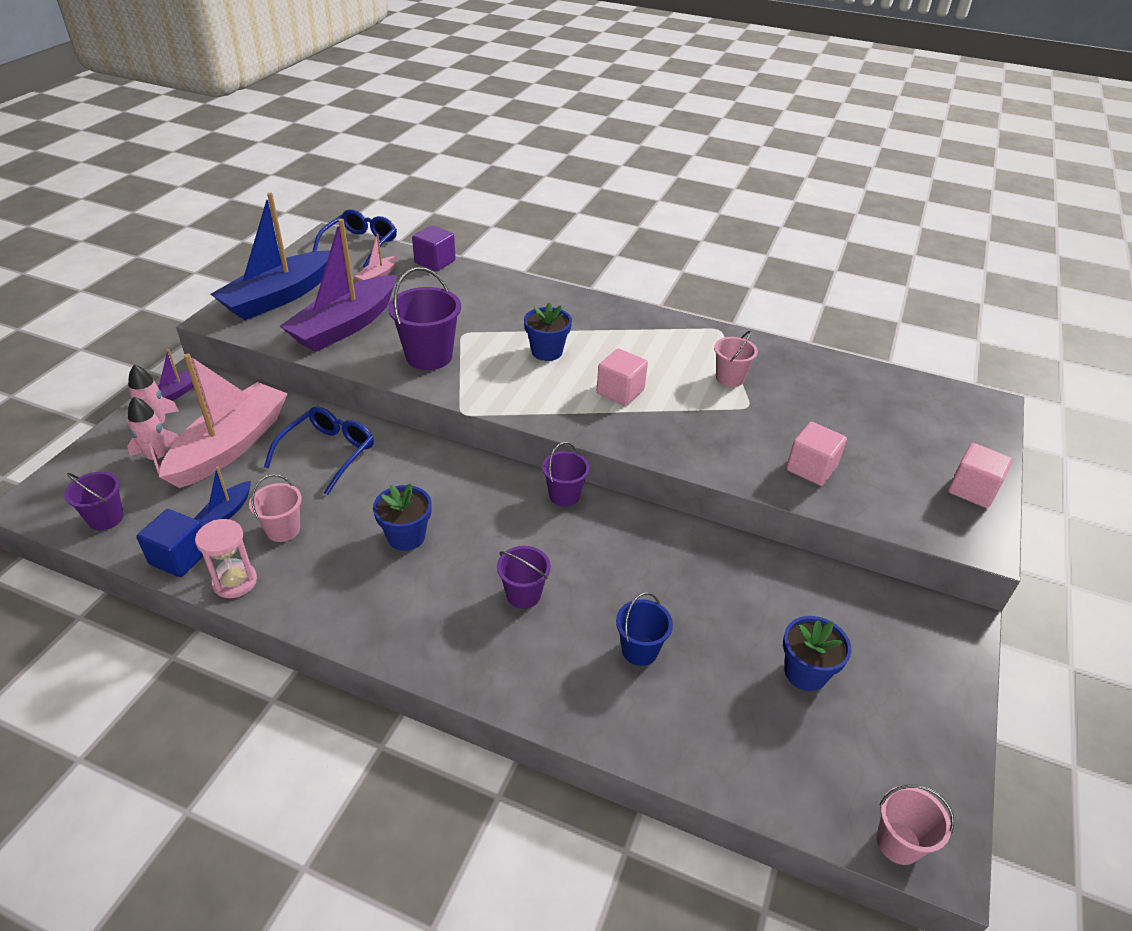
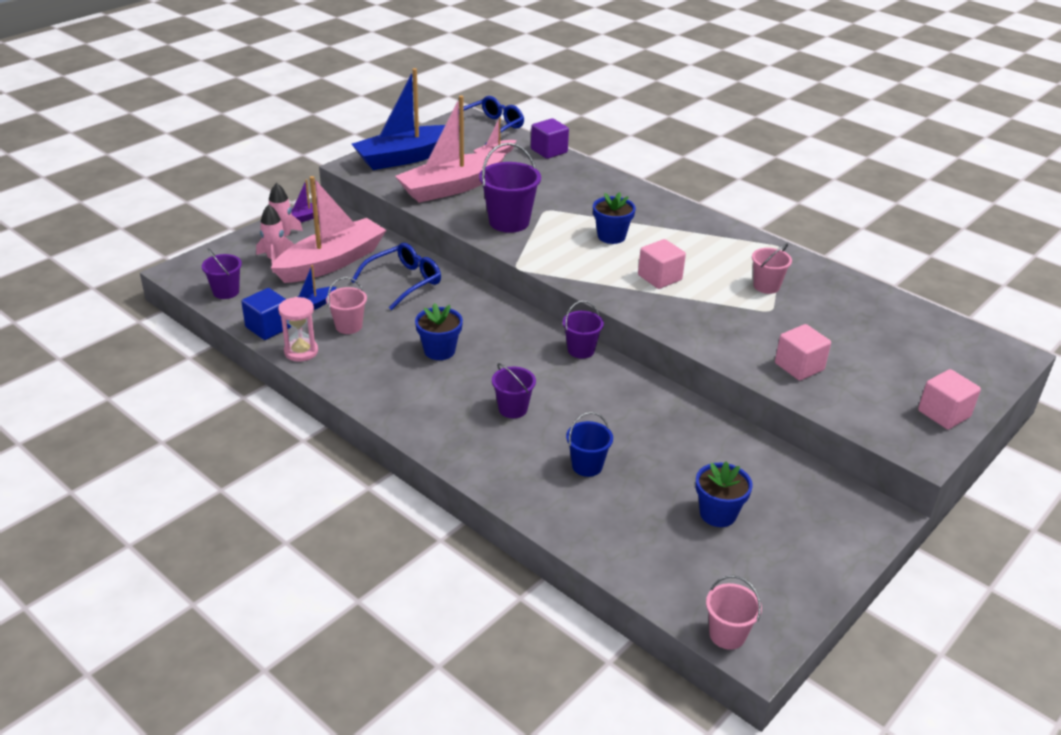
camera: 20 degrees right, 5 degrees down
(345, 326) = (451, 187): purple boat -> pink boat

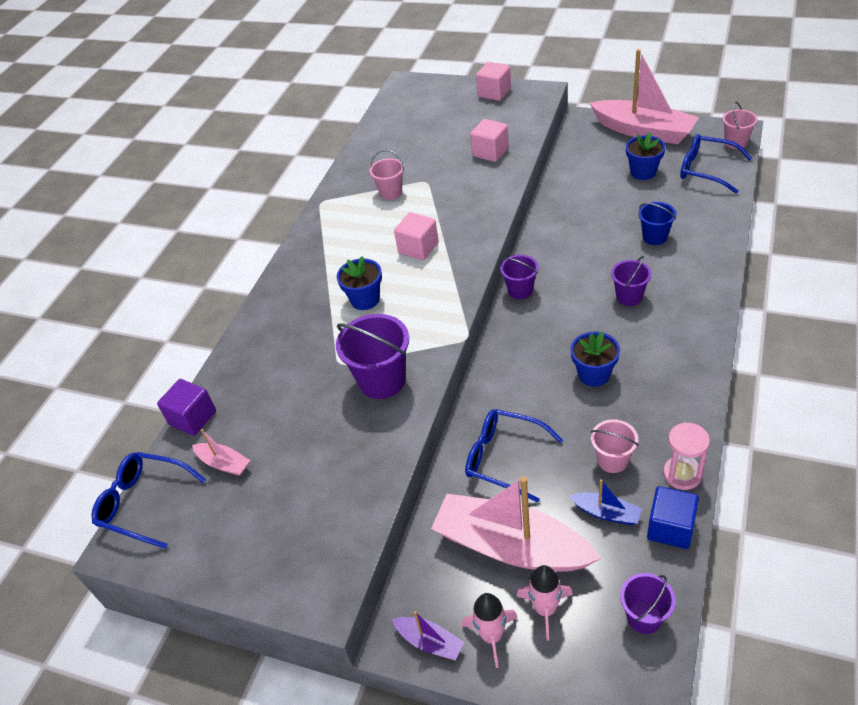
camera: 105 degrees left, 10 degrees up
(406, 157) = (271, 552): blue boat -> none
(451, 187) = (331, 465): pink boat -> pink boat (643, 131)
(682, 571) = (706, 170): none -> blue glasses

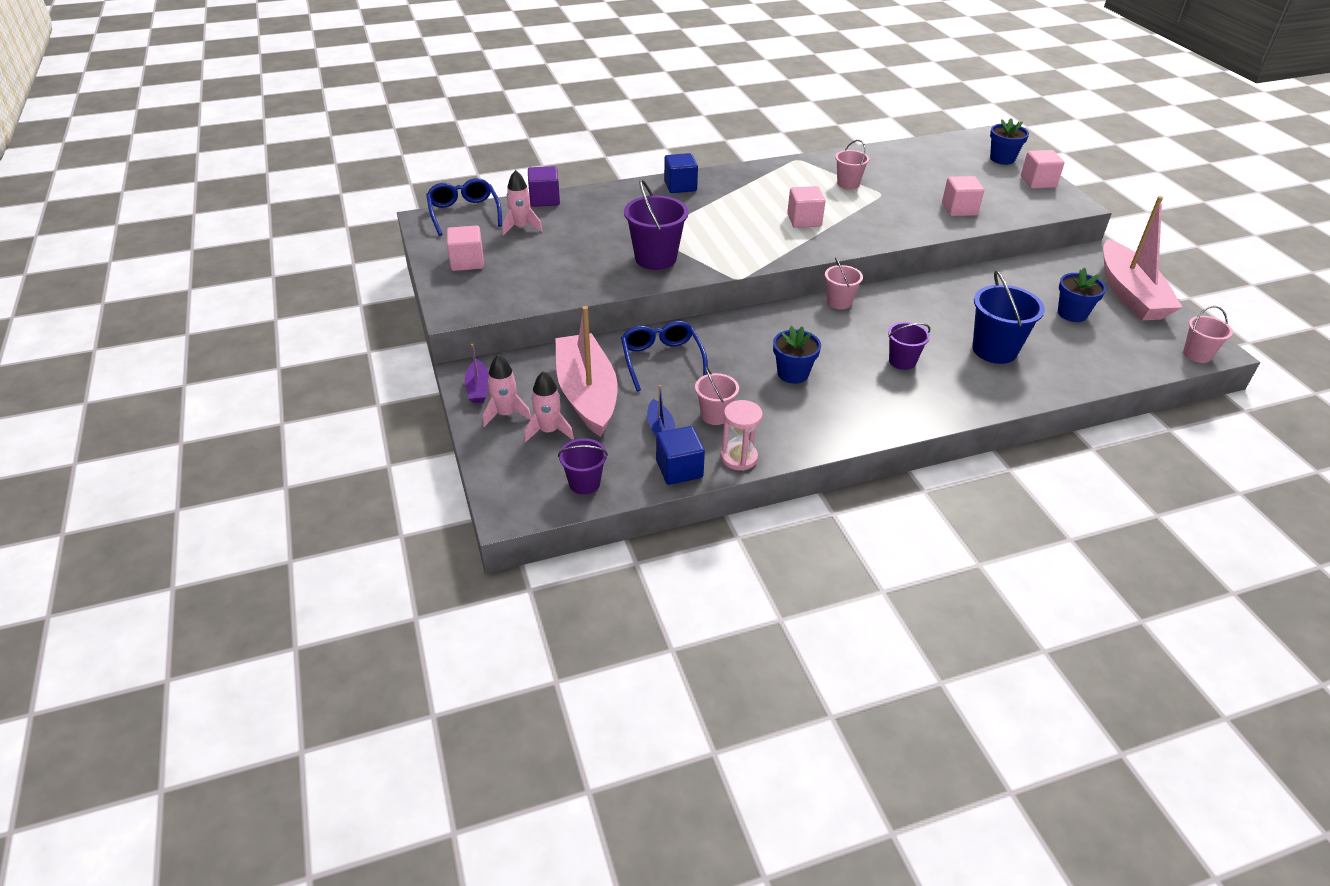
camera: 45 degrees right, 5 degrees down
(224, 463) = (521, 227): pink boat -> pink rocket
(242, 545) = (467, 262): none -> pink cube
(280, 301) = (680, 186): none -> blue cube
(365, 299) = (723, 219): blue flower pot -> blue flower pot (1002, 159)
(520, 290) = (839, 302): purple bucket -> pink bucket
(654, 237) = (994, 350): blue bucket -> blue bucket, size x1.66
(706, 170) = (1129, 350): blue glasses -> none

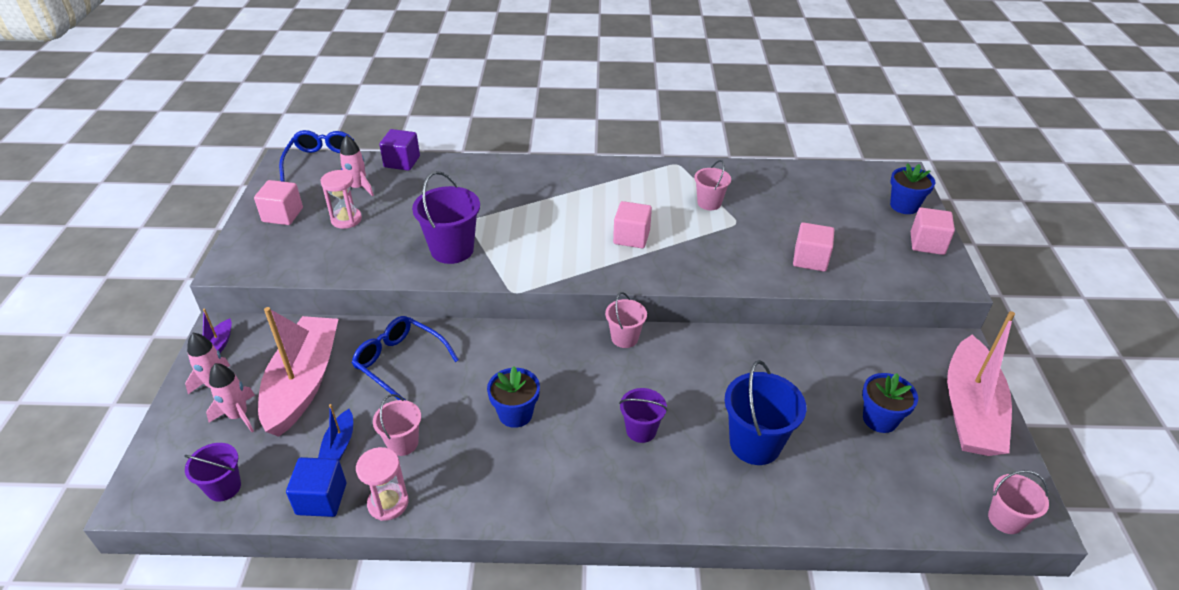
camera: 20 degrees right, 0 degrees up
(534, 254) = (346, 219): none -> pink hourglass
(662, 360) = (400, 362): blue glasses -> blue glasses turned 60 degrees counterclockwise
(680, 186) = (538, 172): blue cube -> none

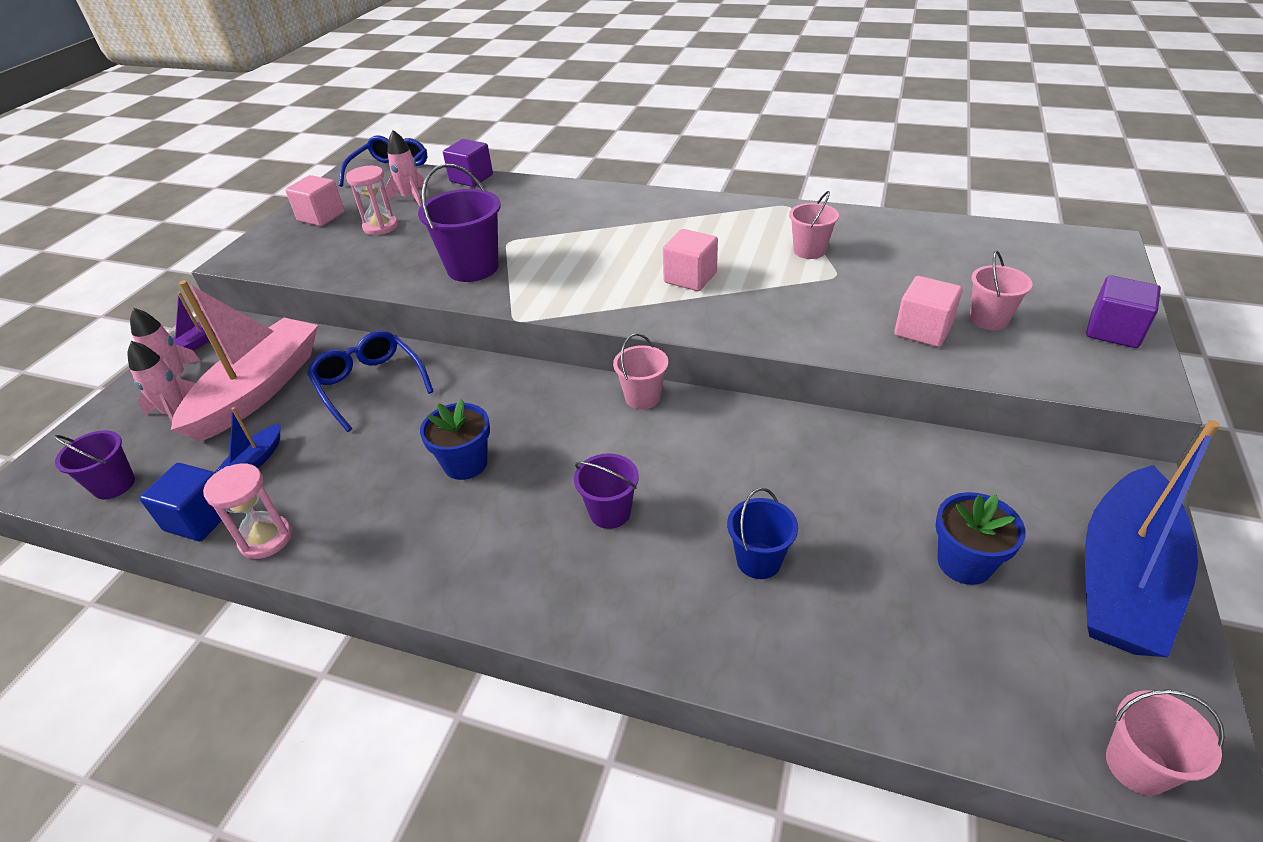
camera: 20 degrees right, 0 degrees up
(402, 443) = (321, 473): pink bucket -> pink bucket (988, 319)
(755, 444) = (758, 560): blue bucket -> blue bucket, size x0.60
(904, 206) = (1092, 281): blue flower pot -> none
(927, 243) = (1113, 331): pink cube -> purple cube
(970, 410) = (1122, 578): pink boat -> blue boat

